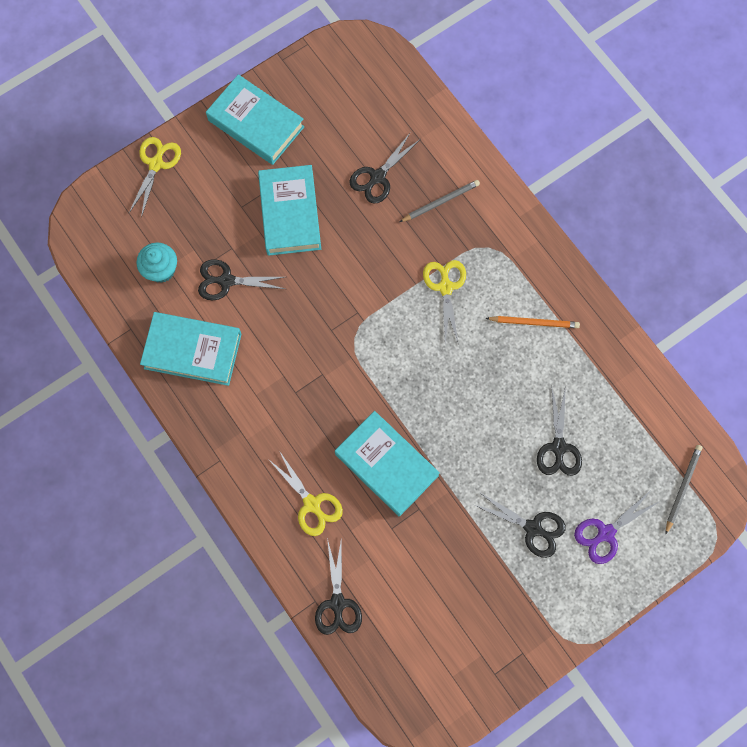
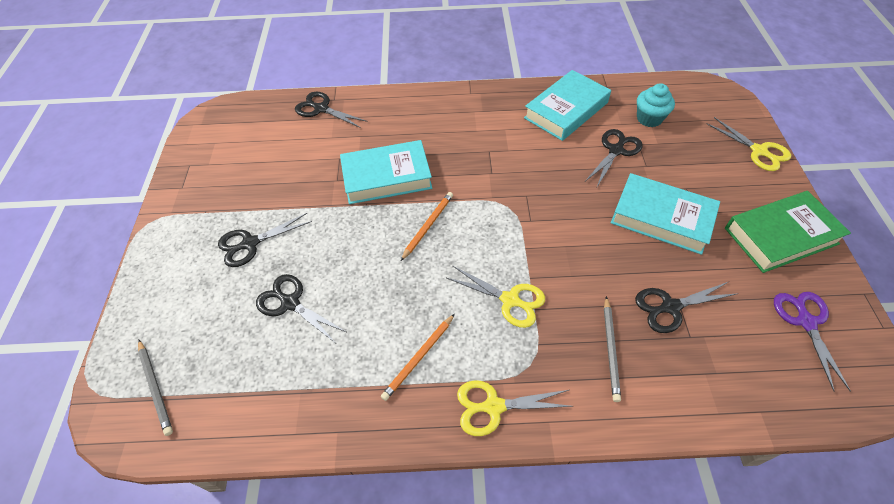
camera: 125 degrees right, 20 degrees down
(256, 123) = (780, 236): turquoise book -> green book
(312, 504) = (398, 124): yellow scissors -> yellow scissors (494, 406)
(378, 177) = (670, 307): black scissors -> black scissors turned 90 degrees counterclockwise
(417, 391) = (428, 226): none -> orange pencil
(606, 533) = (192, 294): purple scissors -> purple scissors (806, 322)

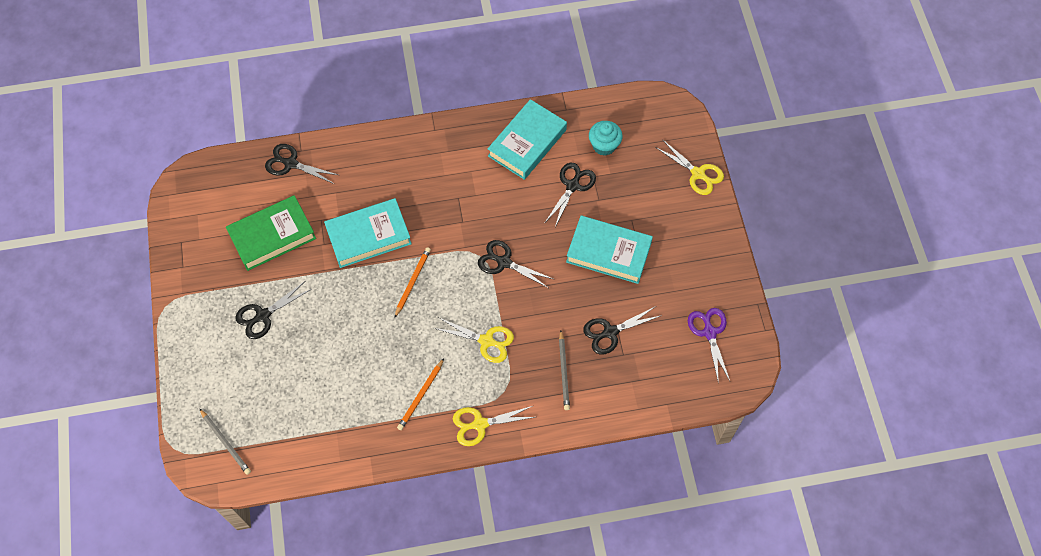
camera: 10 degrees left, 10 degrees up
(290, 303) = (311, 364): black scissors -> black scissors (504, 262)
(780, 236) = (703, 259): green book -> green book (272, 236)

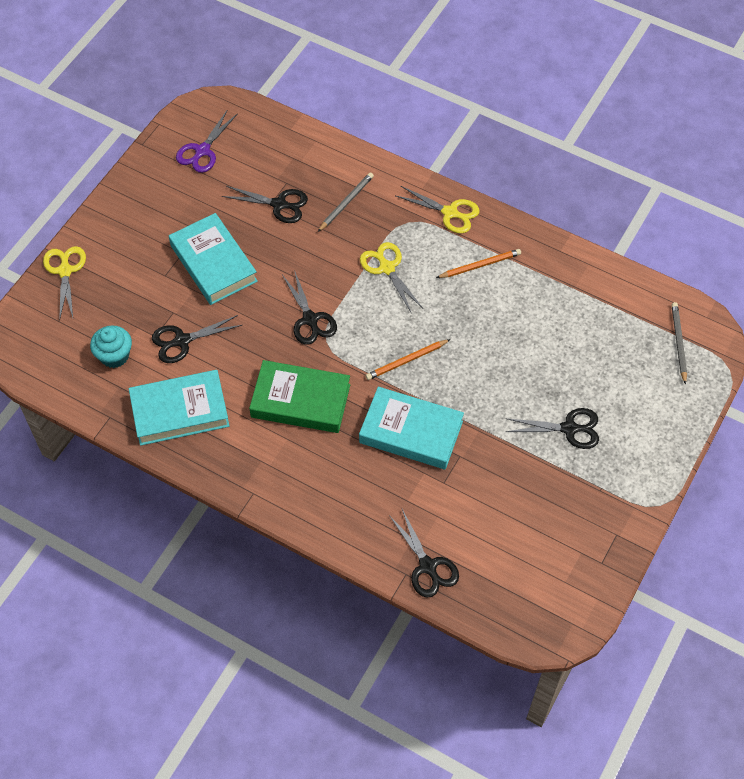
camera: 140 degrees left, 5 degrees down
(272, 236) = (504, 500): green book -> green book (300, 401)

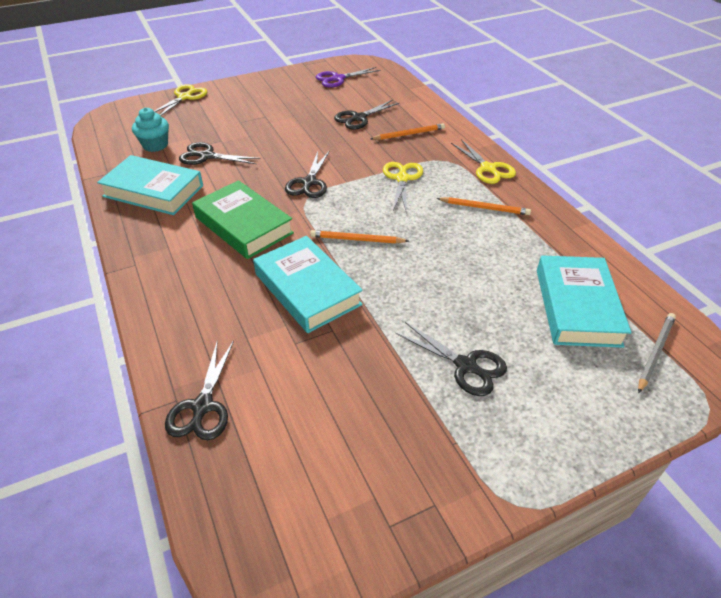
camera: 35 degrees right, 15 degrees down
(213, 263) = (279, 128): turquoise book -> turquoise book (577, 306)
(279, 204) = (359, 118): black scissors -> black scissors turned 90 degrees clockwise
(346, 203) = (409, 134): grey pencil -> orange pencil

